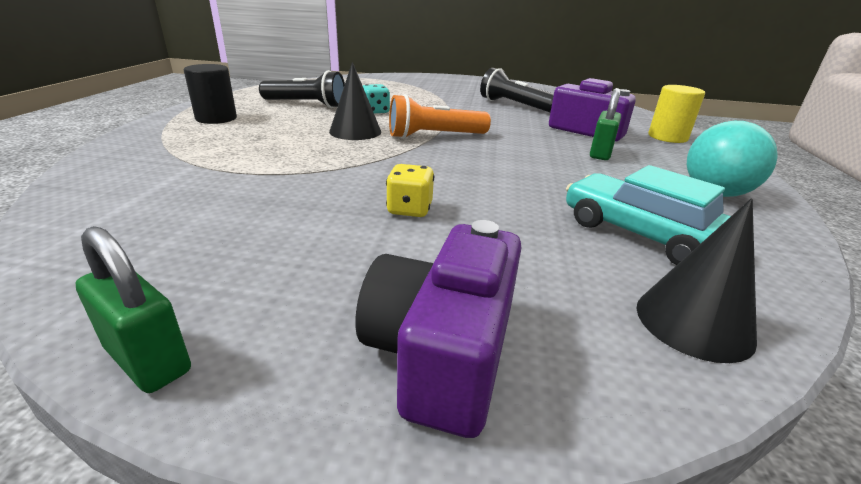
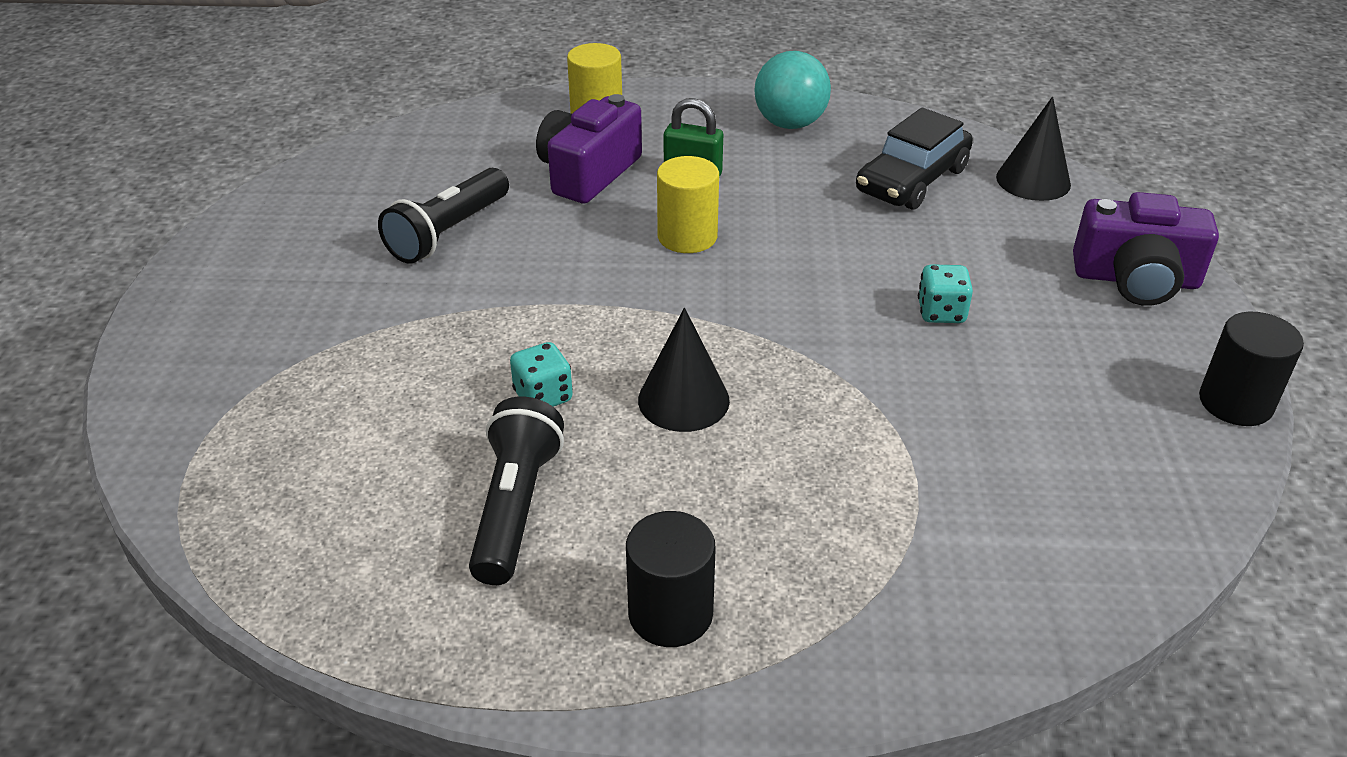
camera: 95 degrees left, 10 degrees up
(148, 360) = (1235, 403): green padlock -> black cylinder
(409, 209) = (941, 312): yellow dice -> turquoise dice
(434, 136) = (674, 313): orange flashlight -> none
(517, 145) = (687, 237): none -> yellow cylinder
(641, 234) = (912, 180): turquoise car -> black car

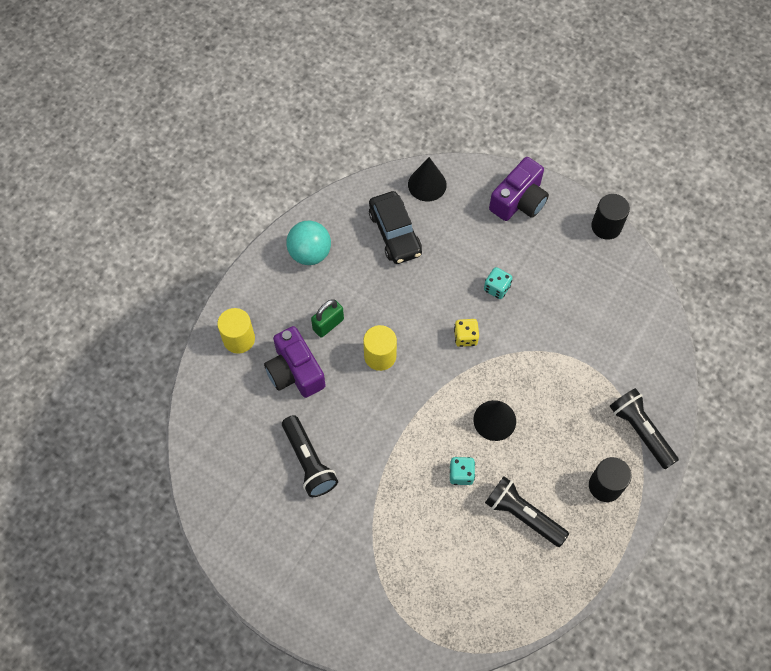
camera: 60 degrees left, 25 degrees up
(810, 310) = (465, 337): none -> yellow dice
(847, 628) = (640, 431): none -> black flashlight

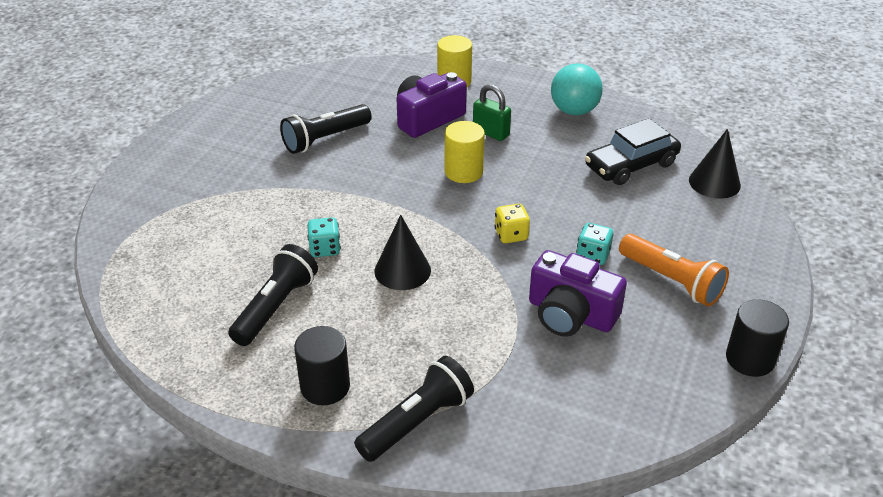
camera: 80 degrees right, 25 degrees down
(519, 201) = (739, 264): purple camera -> purple camera (570, 314)
(530, 247) = (671, 281): none -> orange flashlight

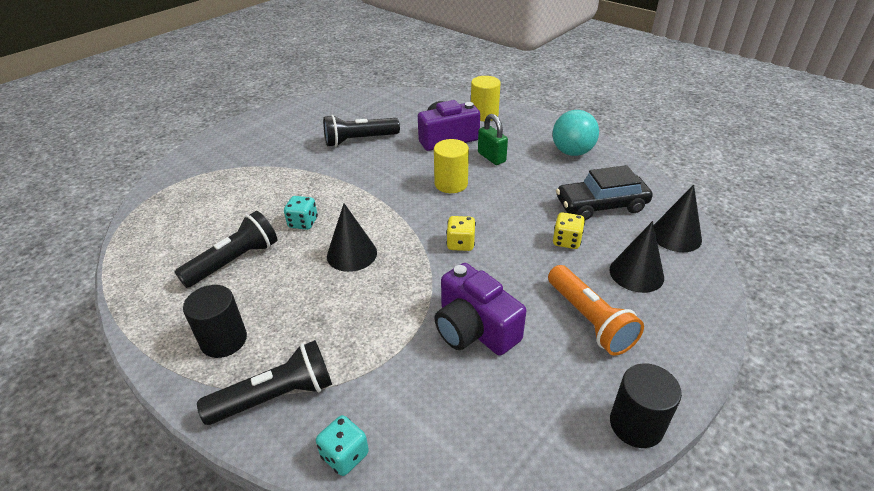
camera: 20 degrees right, 0 degrees up
(593, 255) = (524, 278): turquoise dice -> turquoise dice (345, 455)
(615, 210) = (566, 241): none -> yellow dice
(694, 227) = (636, 273): none -> black cone

